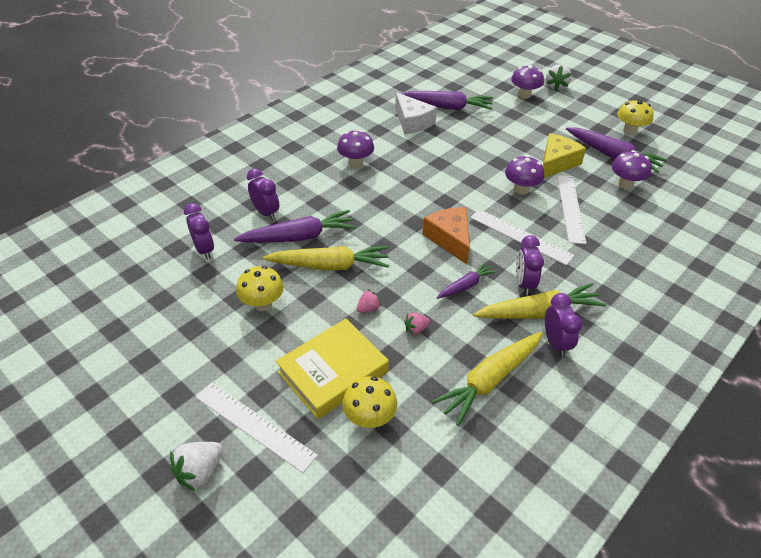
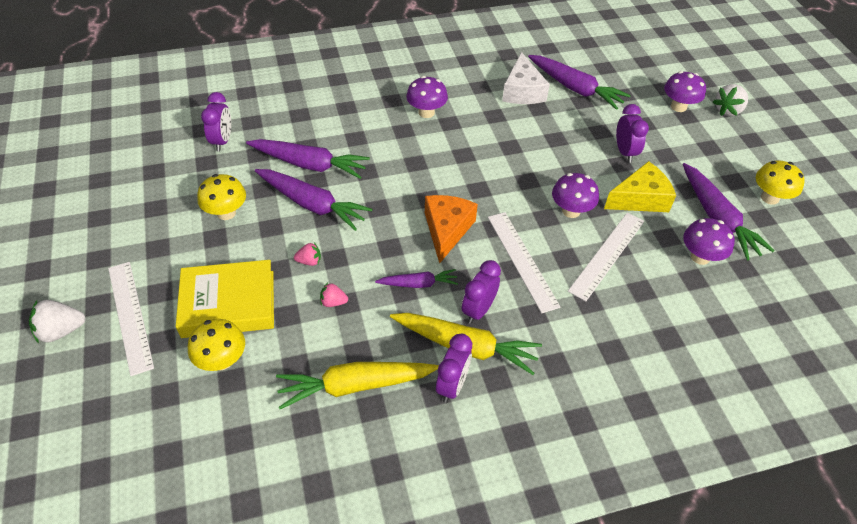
camera: 30 degrees right, 5 degrees up
(266, 213) = (301, 129): purple clock -> purple clock (625, 152)
(329, 265) = (312, 204): yellow carrot -> purple carrot

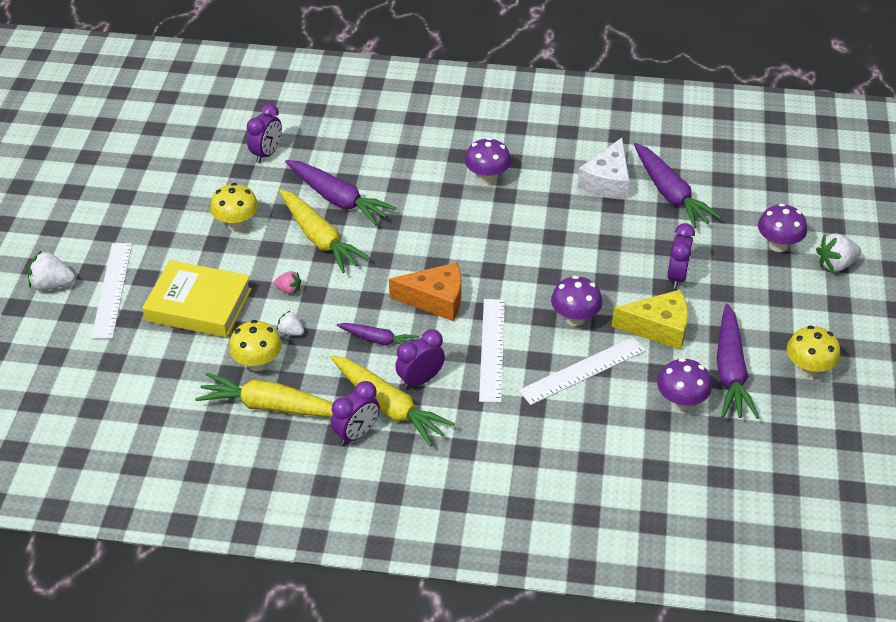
camera: 25 degrees right, 5 degrees down
(222, 360) = (170, 350): yellow mushroom -> yellow mushroom (257, 363)
(312, 204) = (319, 238): purple carrot -> yellow carrot
(333, 302) = (291, 332): pink strawberry -> white strawberry
(447, 230) = (435, 299): orange cheese -> orange cheese turned 60 degrees clockwise

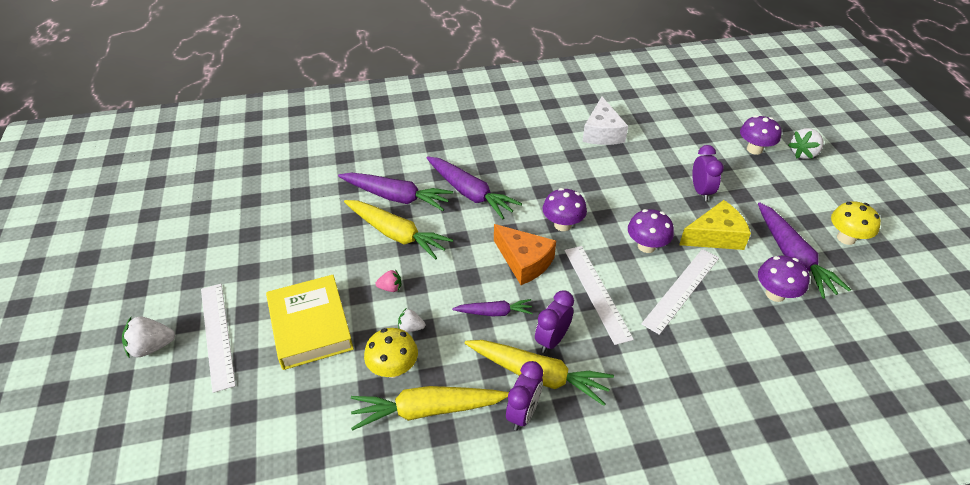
camera: 20 degrees left, 0 degrees up
(199, 305) = (311, 326): yellow book -> yellow book turned 75 degrees clockwise
(236, 224) = (315, 240): yellow mushroom -> none
(267, 154) = (316, 174): purple clock -> none
(435, 299) = (524, 261): orange cheese -> orange cheese turned 60 degrees clockwise
(487, 177) = (509, 151): purple mushroom -> purple mushroom (562, 225)
(670, 193) = (653, 131): purple carrot -> purple carrot (470, 193)

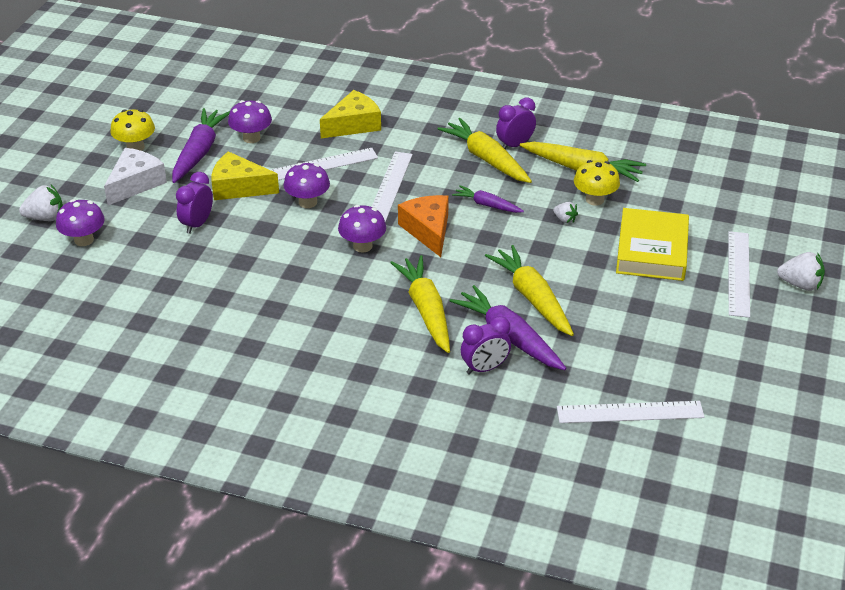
camera: 150 degrees left, 5 degrees down
(283, 178) = (630, 412): none -> white ruler
(390, 288) = (565, 254): pink strawberry -> none
(470, 193) = (426, 310): purple carrot -> yellow carrot
(552, 340) = (456, 173): purple clock -> purple clock (485, 368)
(602, 133) = (212, 321): white cheese -> white cheese (135, 183)
(709, 360) = (353, 125): none -> yellow cheese

